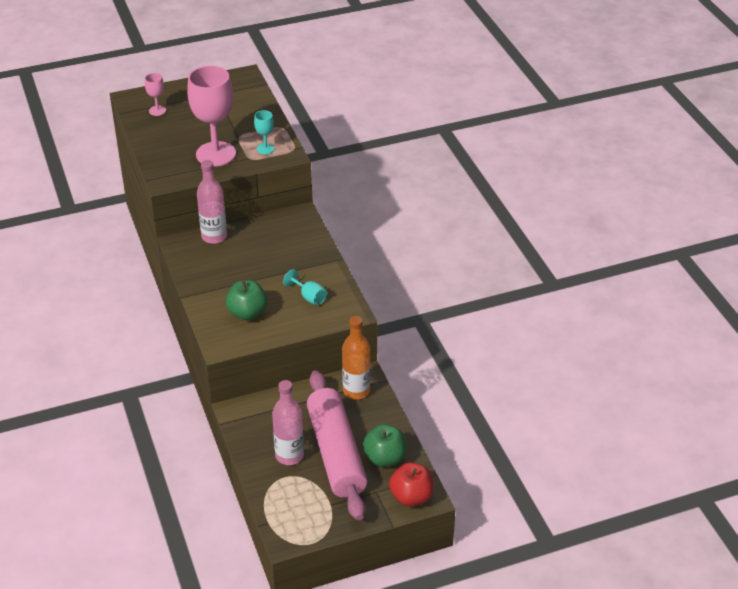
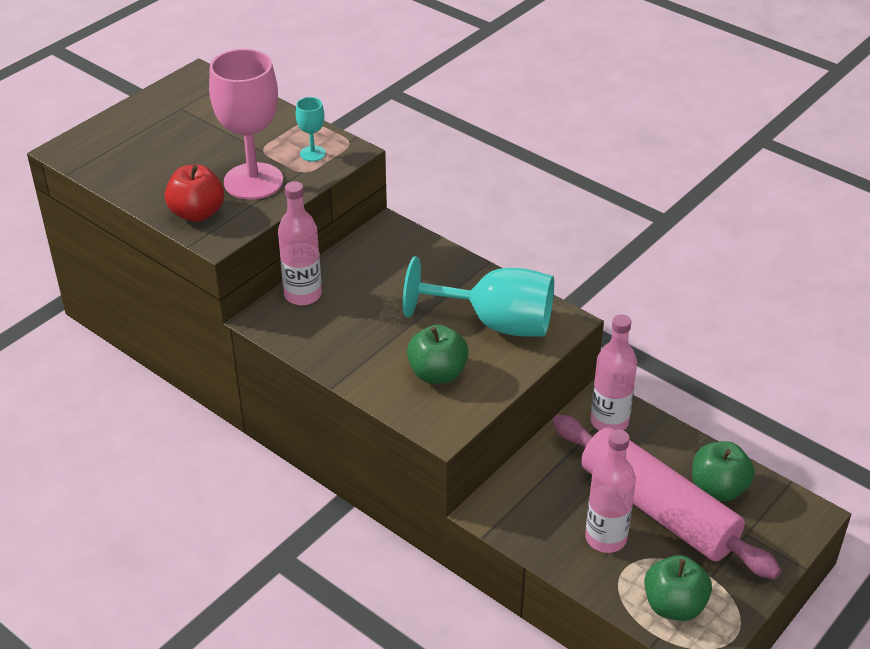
camera: 30 degrees left, 0 degrees up
(157, 111) = (119, 154): pink goblet -> none
(293, 510) = (674, 605): none -> green apple
(309, 297) = (495, 323): turquoise goblet -> turquoise goblet, size x2.24
(356, 391) = (609, 422): orange bottle -> pink bottle
(411, 497) = (792, 521): red apple -> red apple (197, 213)

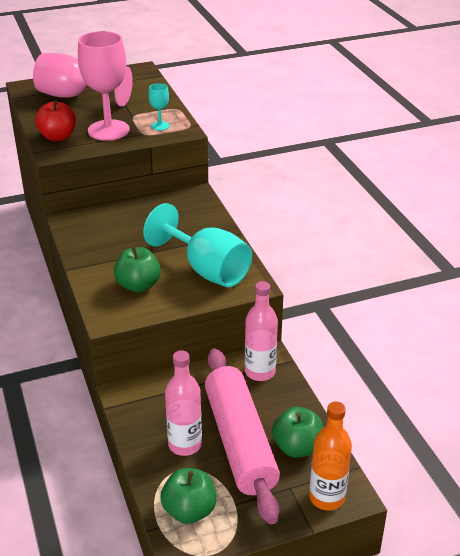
camera: 30 degrees right, 5 degrees down
(153, 145) = (75, 97): none -> pink goblet
(303, 295) = (105, 213): pink bottle -> none
(789, 527) = (327, 497): none -> orange bottle

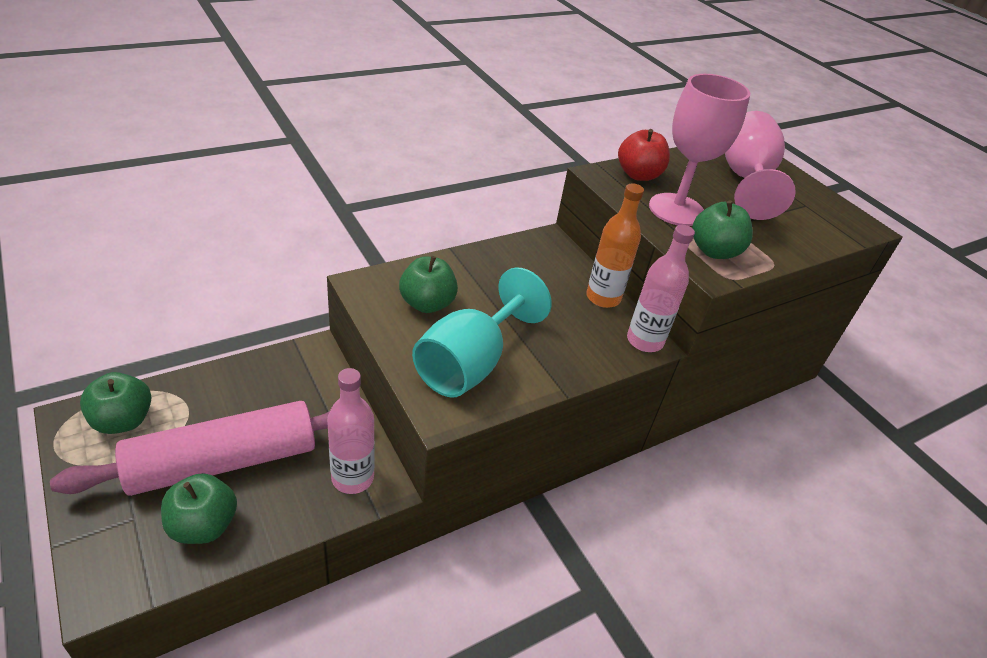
camera: 75 degrees right, 5 degrees up
(160, 126) = (714, 251): turquoise goblet -> green apple
(185, 444) = (226, 409): pink bottle -> pink bottle (644, 341)
(327, 497) = (105, 562): orange bottle -> orange bottle (603, 298)

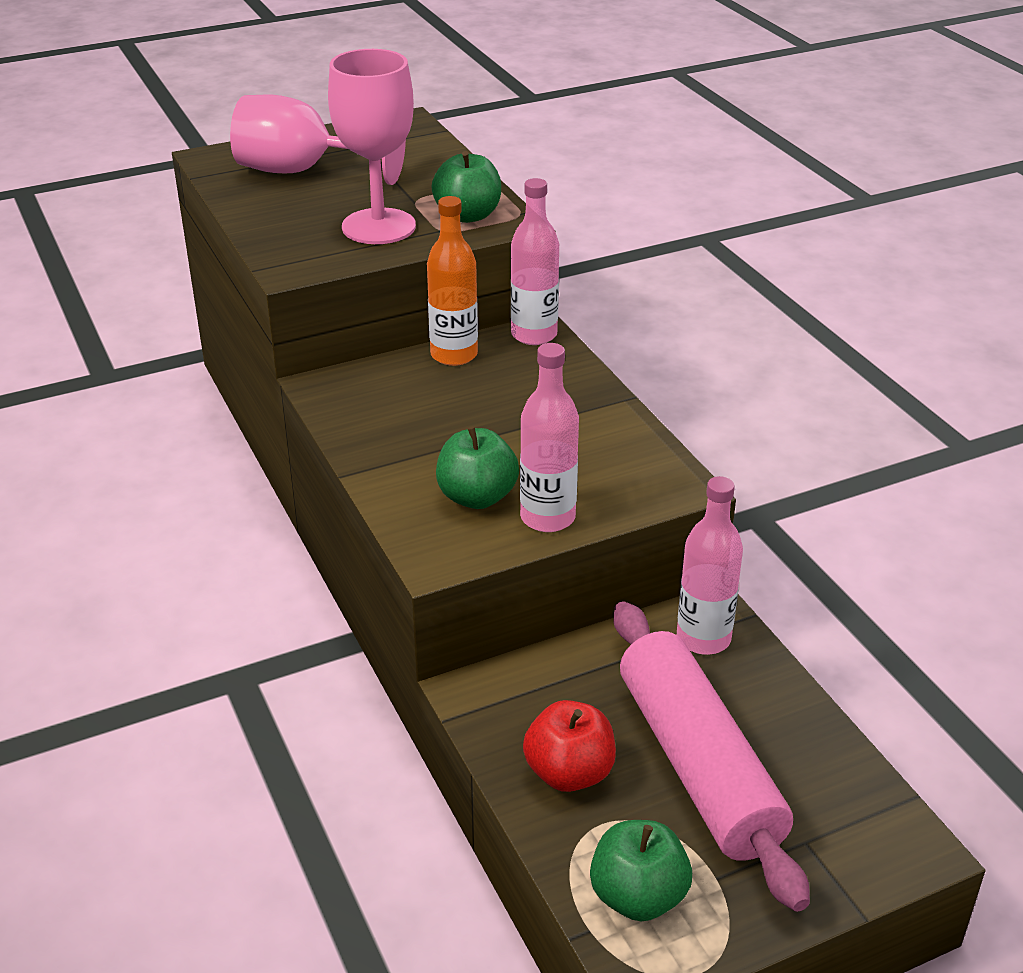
camera: 80 degrees left, 5 degrees down
(203, 525) = (801, 768): green apple -> none
(403, 336) = (547, 517): none -> pink bottle
(470, 363) = (591, 463): turquoise goblet -> none
(638, 175) = (291, 242): red apple -> red apple (569, 773)

